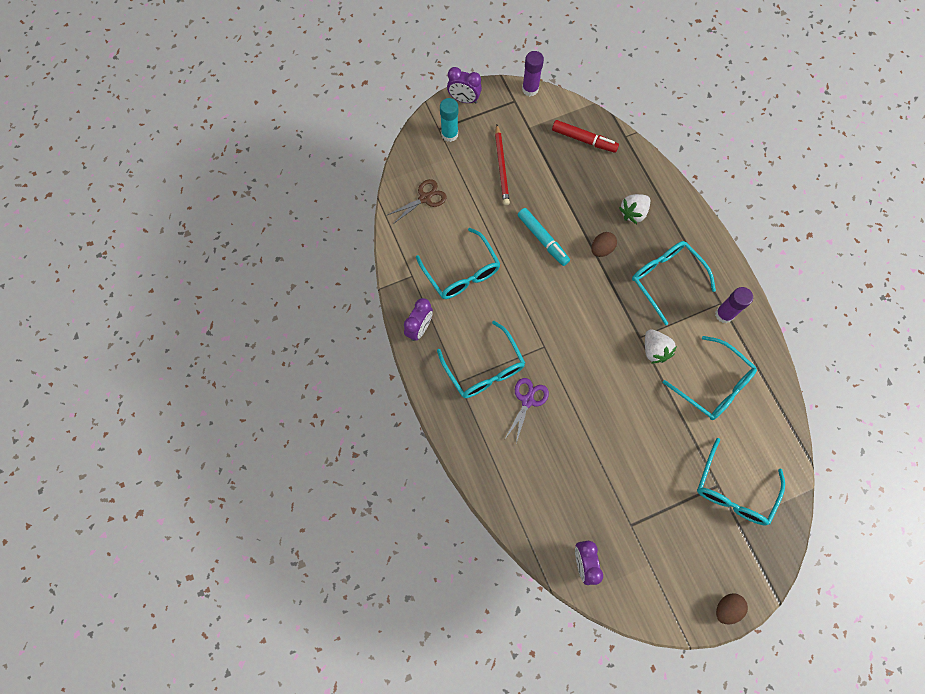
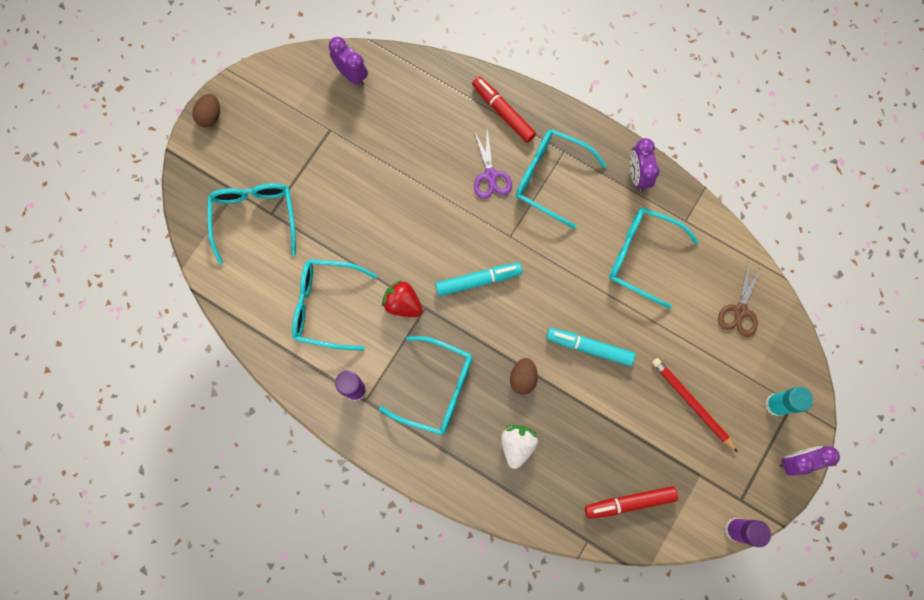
camera: 145 degrees right, 5 degrees up
(482, 443) = (503, 112): none -> red marker
(589, 331) = (478, 280): none -> turquoise marker
(654, 350) = (403, 303): white strawberry -> red strawberry

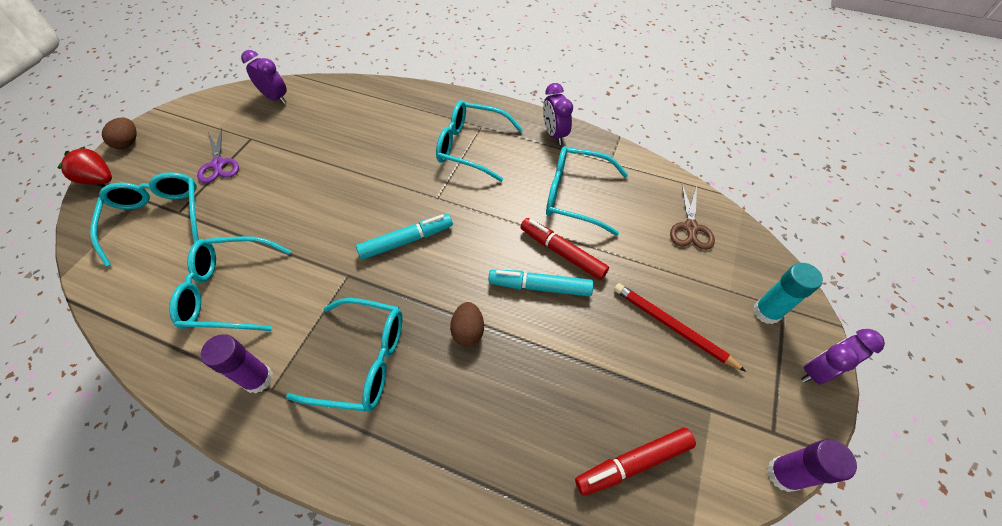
camera: 10 degrees left, 20 degrees down
(403, 303) = (321, 275): red strawberry -> red strawberry (99, 179)
(490, 175) = (412, 152): purple scissors -> purple scissors (218, 164)
(503, 112) = (420, 106): red marker -> red marker (562, 253)
(517, 445) = (471, 412): white strawberry -> none

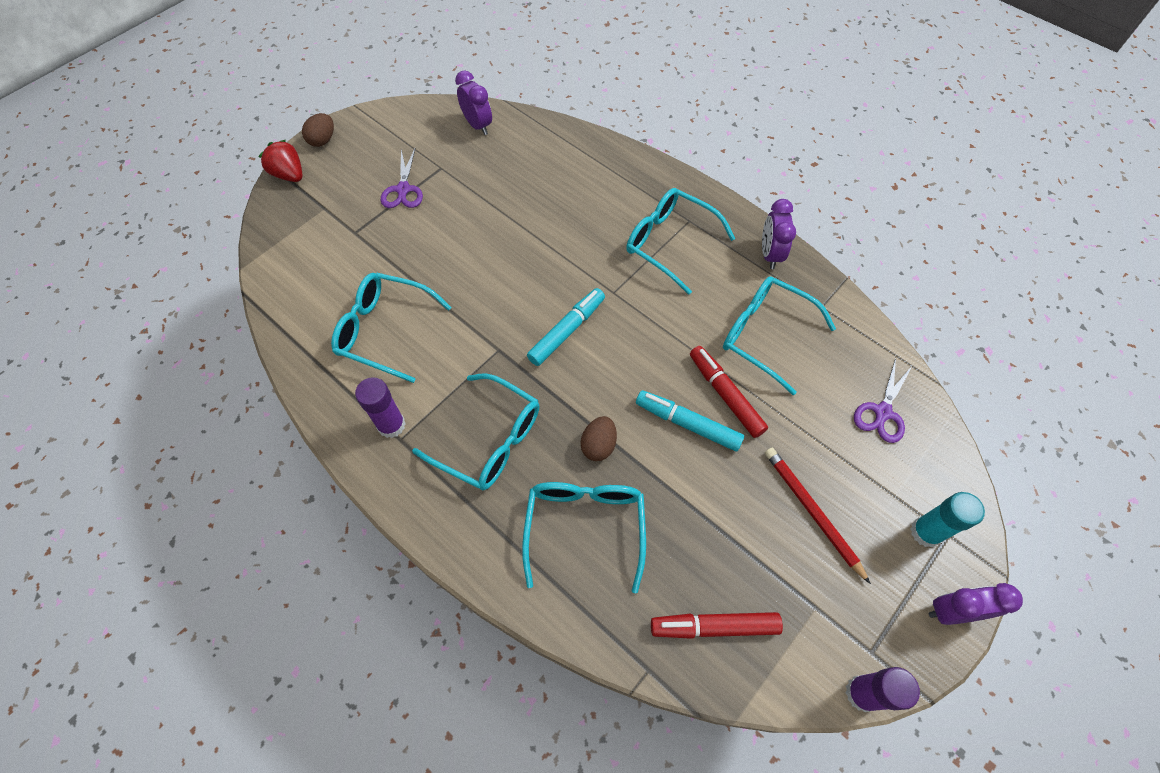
camera: 20 degrees right, 5 degrees up
(158, 218) = (335, 233): turquoise glasses -> turquoise glasses (585, 527)
(406, 241) = (566, 331): turquoise marker -> turquoise marker turned 45 degrees counterclockwise
(690, 227) = (882, 412): brown scissors -> purple scissors

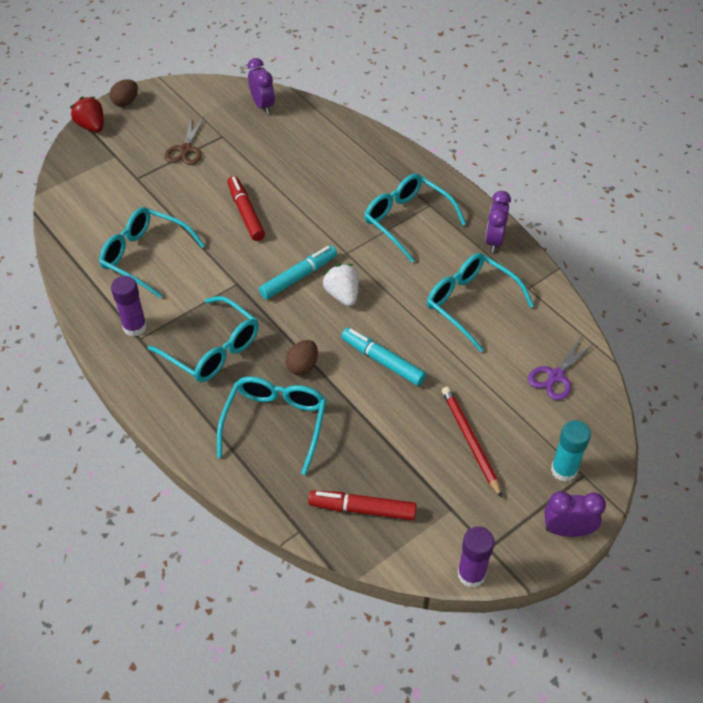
camera: 10 degrees right, 10 degrees down
(403, 189) = (186, 149): purple scissors -> brown scissors
(621, 346) = (342, 295): none -> white strawberry
(725, 395) = (421, 344): red marker -> red marker (246, 213)

